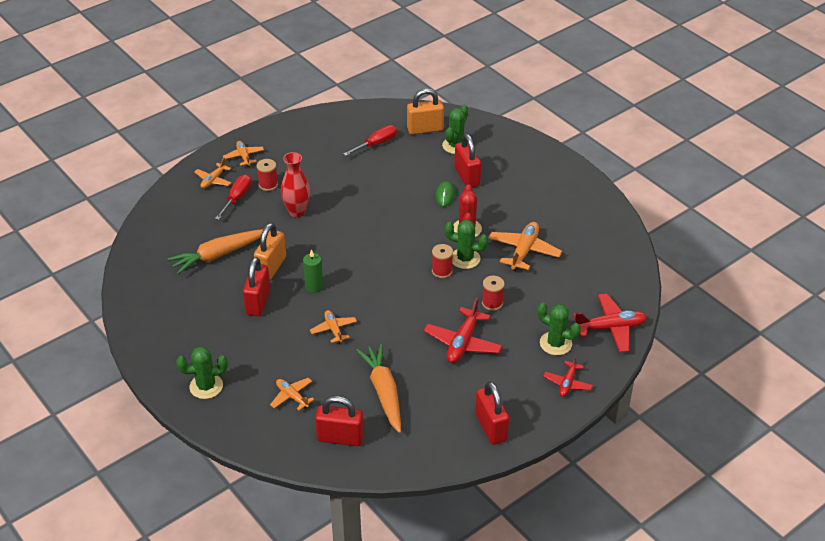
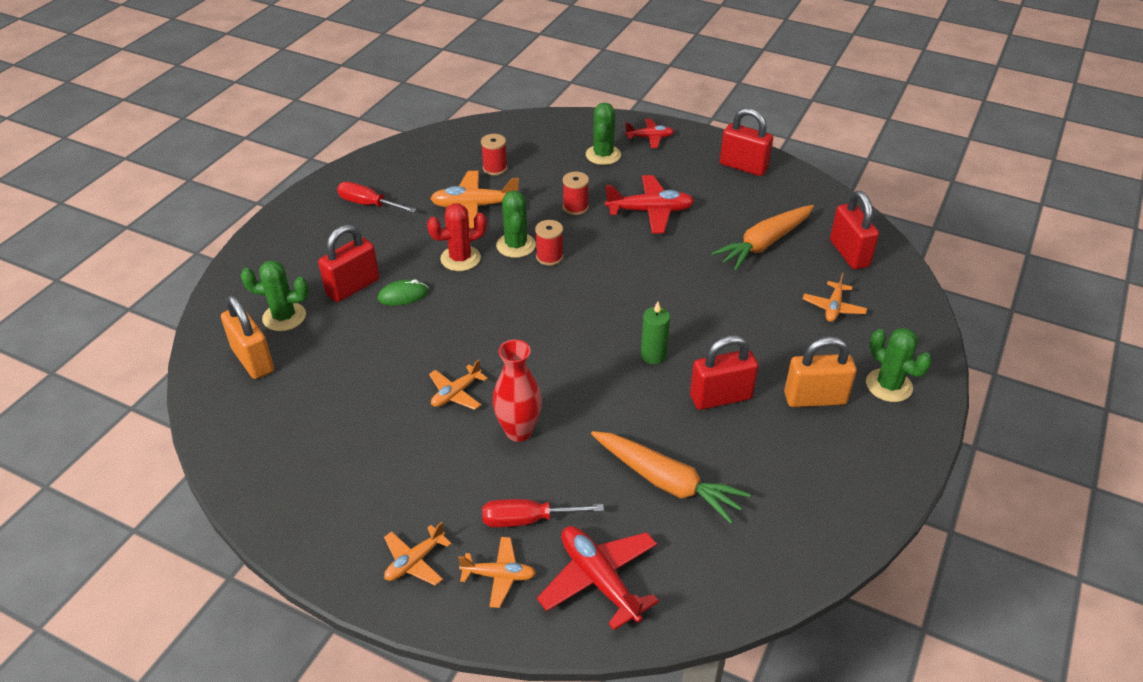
camera: 115 degrees left, 0 degrees up
(268, 185) = (473, 493): red spool -> red spool (495, 168)
(271, 267) = (649, 411): orange padlock -> orange padlock (815, 398)
(333, 329) = (710, 311): orange plane -> orange plane (456, 393)
(376, 144) = (311, 401): red screwdriver -> red screwdriver (368, 204)
(490, 427) = (743, 166): red padlock -> red padlock turned 75 degrees clockwise
(610, 328) = (556, 129): red plane -> red plane (599, 580)

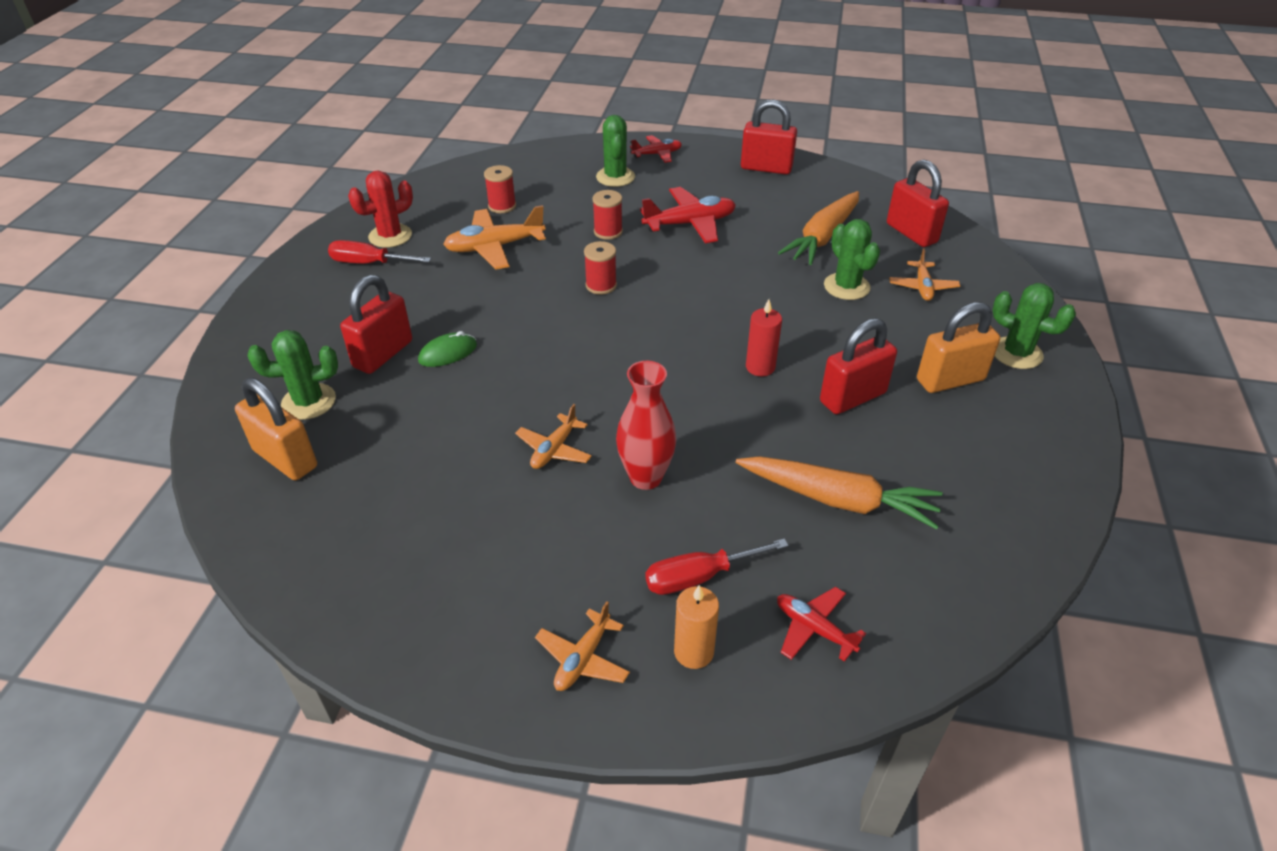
camera: 15 degrees left, 0 degrees up
(460, 258) = (500, 303): red cactus -> red cactus (390, 236)
(499, 576) = (693, 652): orange plane -> orange candle
(516, 245) = (558, 280): green cactus -> green cactus (846, 286)
(599, 580) = (814, 629): red plane -> red plane, size x0.60
(653, 355) = (760, 367): green candle -> red candle

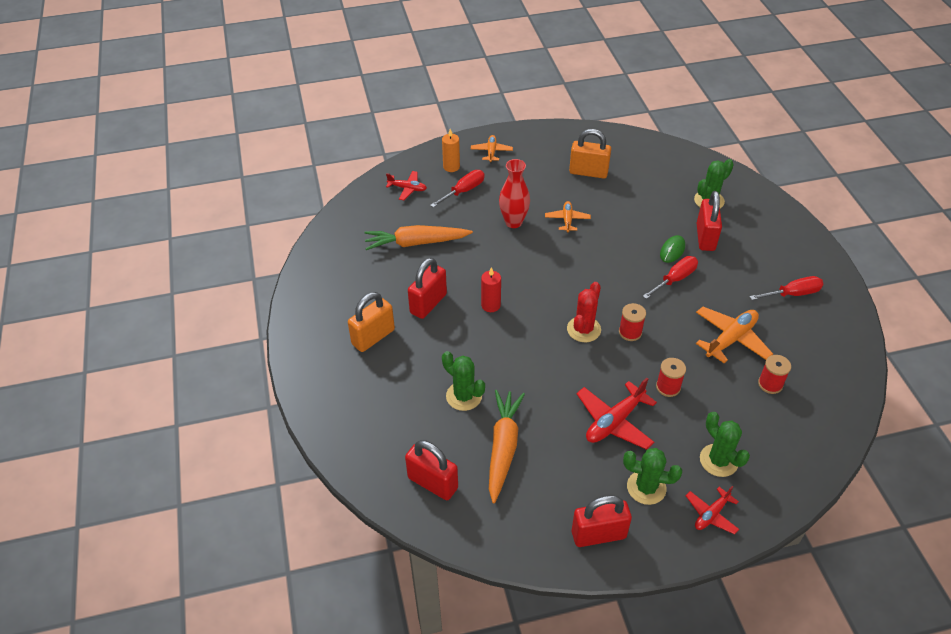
camera: 155 degrees right, 5 degrees up
(285, 458) = (684, 174): orange padlock -> orange padlock (588, 172)
(390, 236) = (810, 322): red cactus -> red cactus (583, 329)
(485, 319) = (675, 279): none -> red screwdriver
(922, 287) = (408, 417): orange plane -> none
(1016, 353) = (333, 375): green cactus -> green cactus (646, 487)

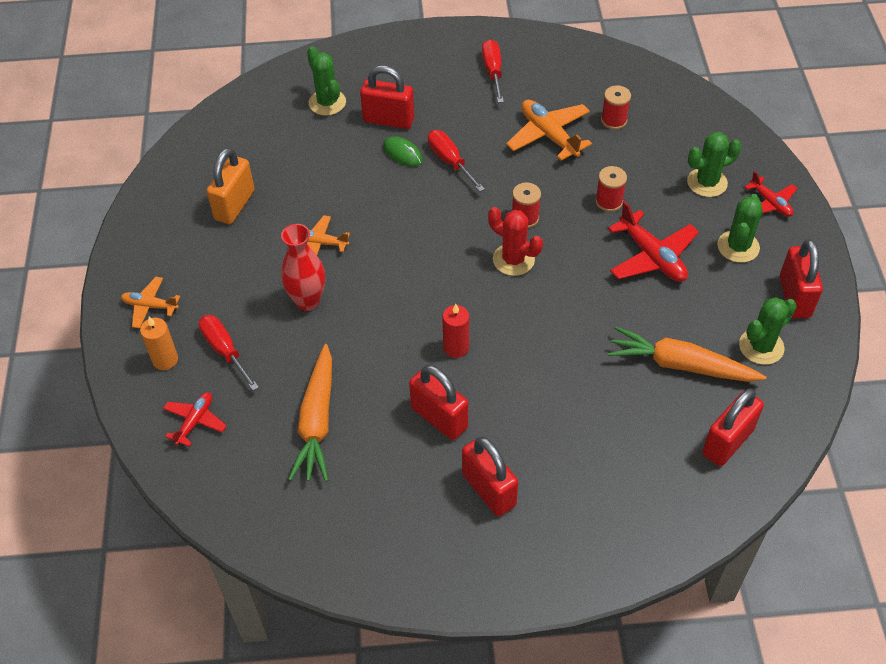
camera: 80 degrees left, 5 degrees up
(373, 337) = (488, 490): orange padlock -> red padlock
(464, 396) = (602, 395): green cactus -> green cactus (761, 346)

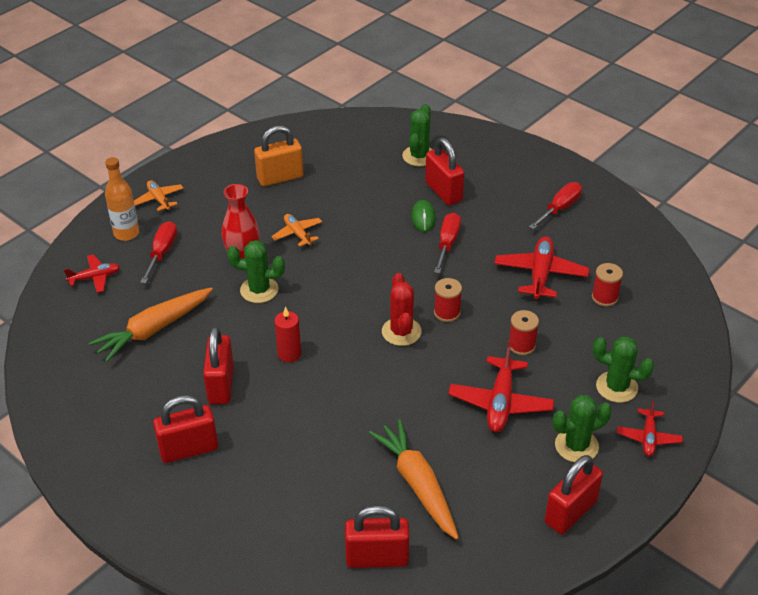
camera: 45 degrees right, 10 degrees down
(165, 360) = (126, 233): orange candle -> orange bottle
(488, 490) = (188, 449): red padlock -> red padlock turned 60 degrees clockwise
(549, 135) = (540, 274): orange plane -> red plane
(761, 346) = (494, 522): green cactus -> green cactus (259, 290)

